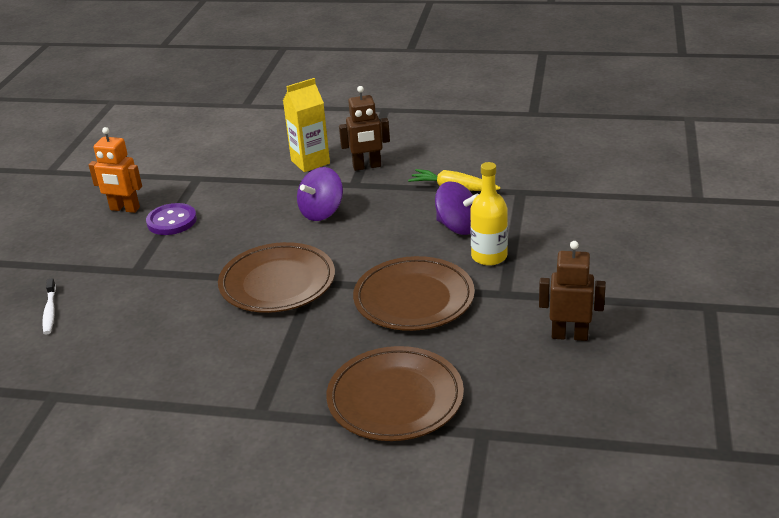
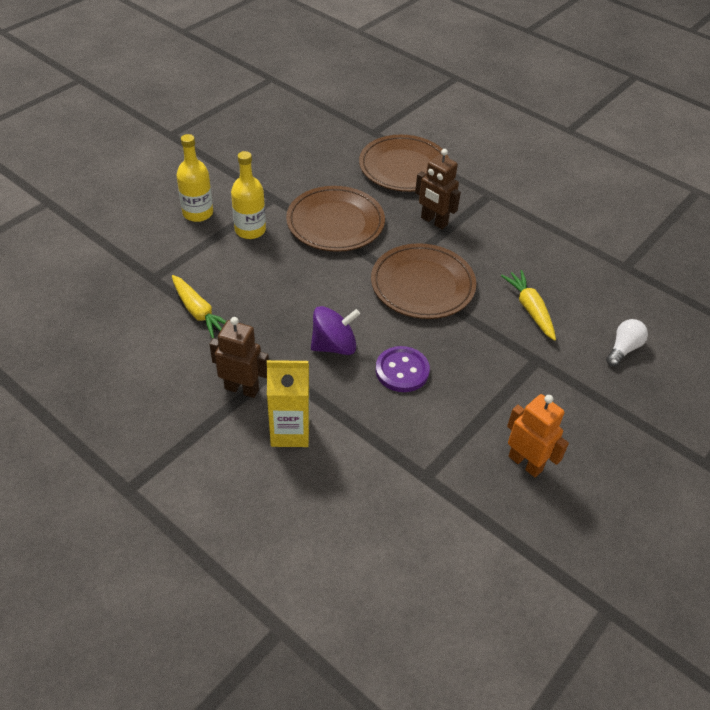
camera: 155 degrees left, 15 degrees up
(50, 311) = (623, 349): white toothbrush -> white light bulb
(156, 306) = (530, 309): none -> yellow carrot
(172, 221) = (481, 413): purple button -> purple button (402, 370)
(458, 227) = (241, 268): purple spinning top -> none
(557, 248) = (198, 213): none -> yellow bottle
(569, 335) = (269, 155): brown robot -> brown robot (434, 221)

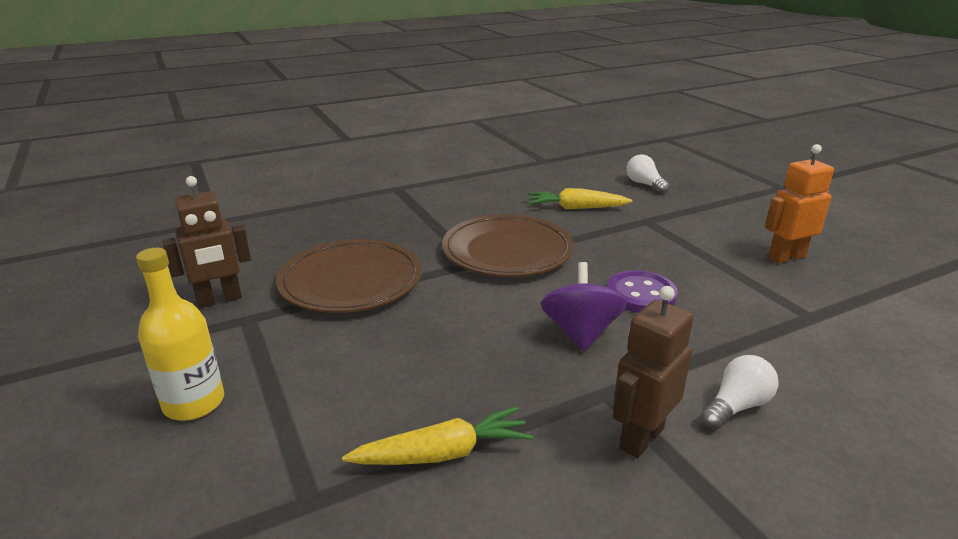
camera: 65 degrees left, 20 degrees down
(250, 230) = (294, 355): yellow bottle -> none
(290, 431) = (736, 406): yellow carton -> white light bulb
(404, 167) = (301, 218): brown plate -> none
(434, 221) = (409, 223): brown robot -> brown robot (219, 300)

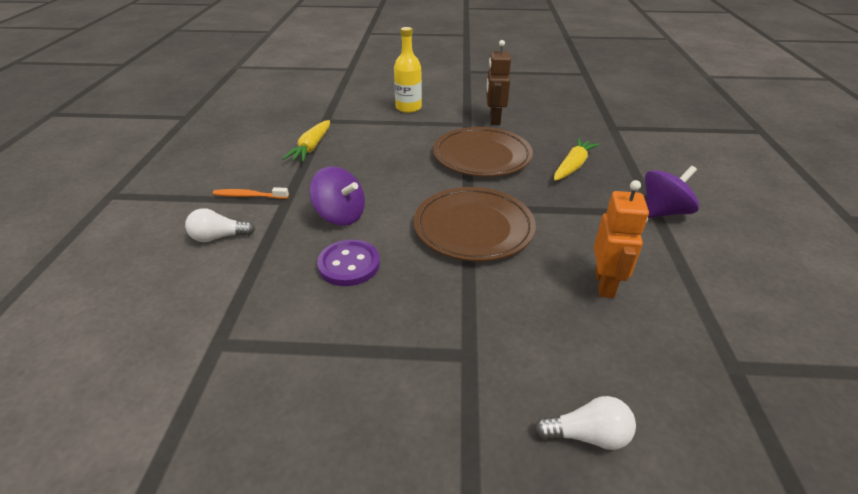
camera: 120 degrees right, 10 degrees up
(393, 185) = (663, 212): none -> purple spinning top
(577, 208) = (538, 313): yellow carrot -> yellow carrot (572, 166)
(641, 438) = (249, 196): brown robot -> orange toothbrush
(736, 406) = (219, 237): white light bulb -> white light bulb turned 90 degrees clockwise
(786, 257) = (293, 421): orange robot -> orange robot (605, 284)

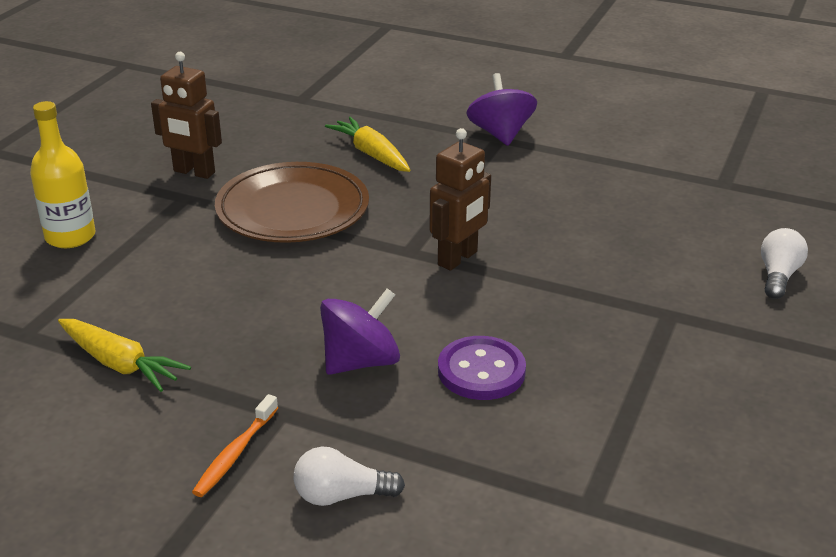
camera: 70 degrees left, 5 degrees down
(219, 237) = (342, 495): white light bulb -> white light bulb turned 75 degrees clockwise
(473, 228) = (458, 258): brown plate -> brown robot
(605, 284) = (599, 206): orange robot -> none

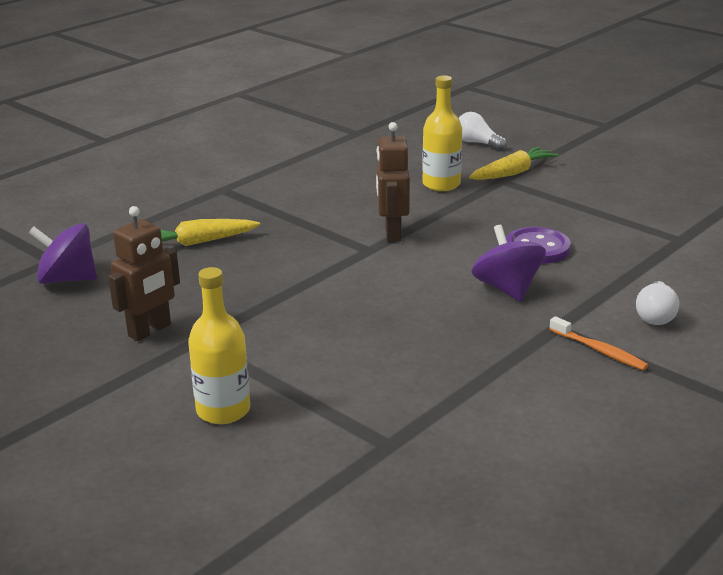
camera: 70 degrees left, 5 degrees down
(119, 363) = (462, 394): yellow carrot -> yellow carrot (512, 173)
(292, 210) = (265, 289): brown plate -> none
(458, 258) = (392, 233): brown robot -> brown robot turned 150 degrees counterclockwise
(500, 134) = (215, 187): purple spinning top -> purple spinning top (67, 279)
(618, 269) = (441, 184): none -> yellow bottle

